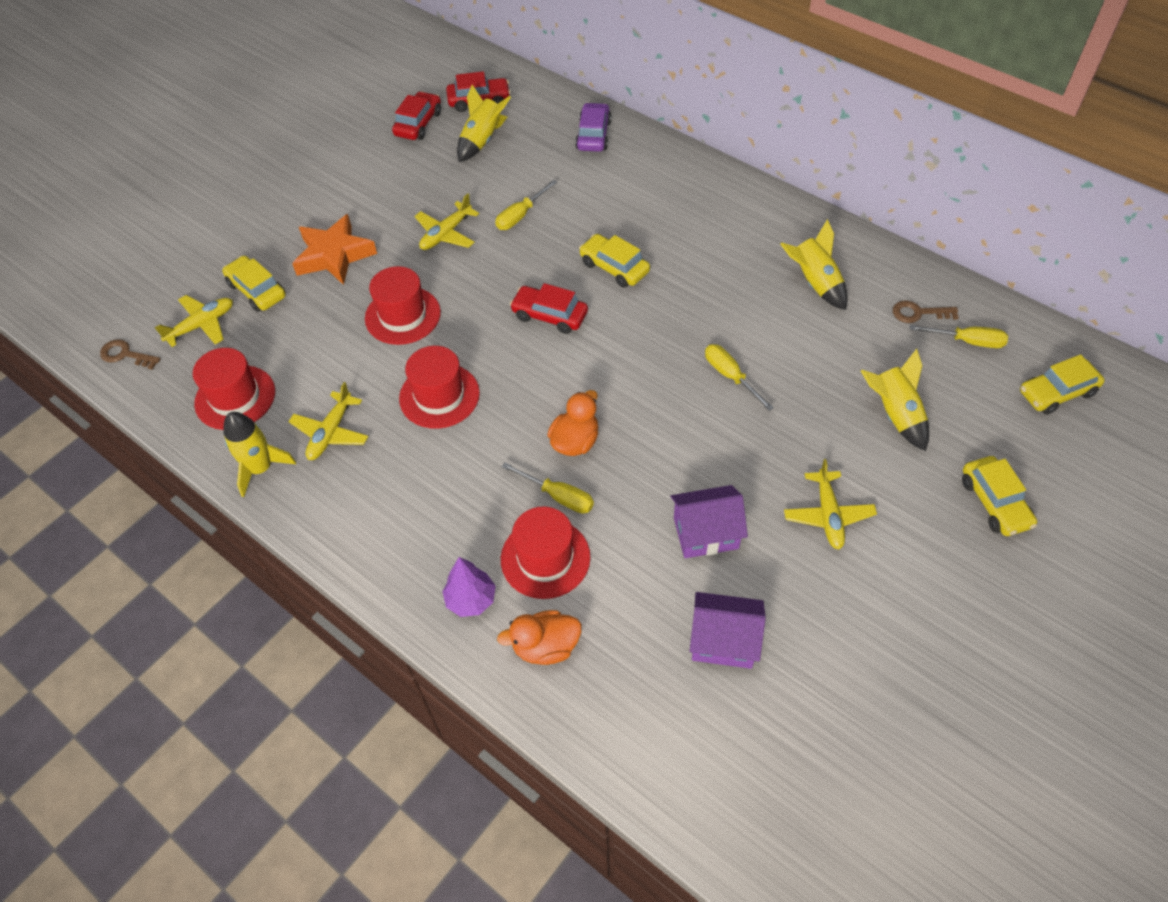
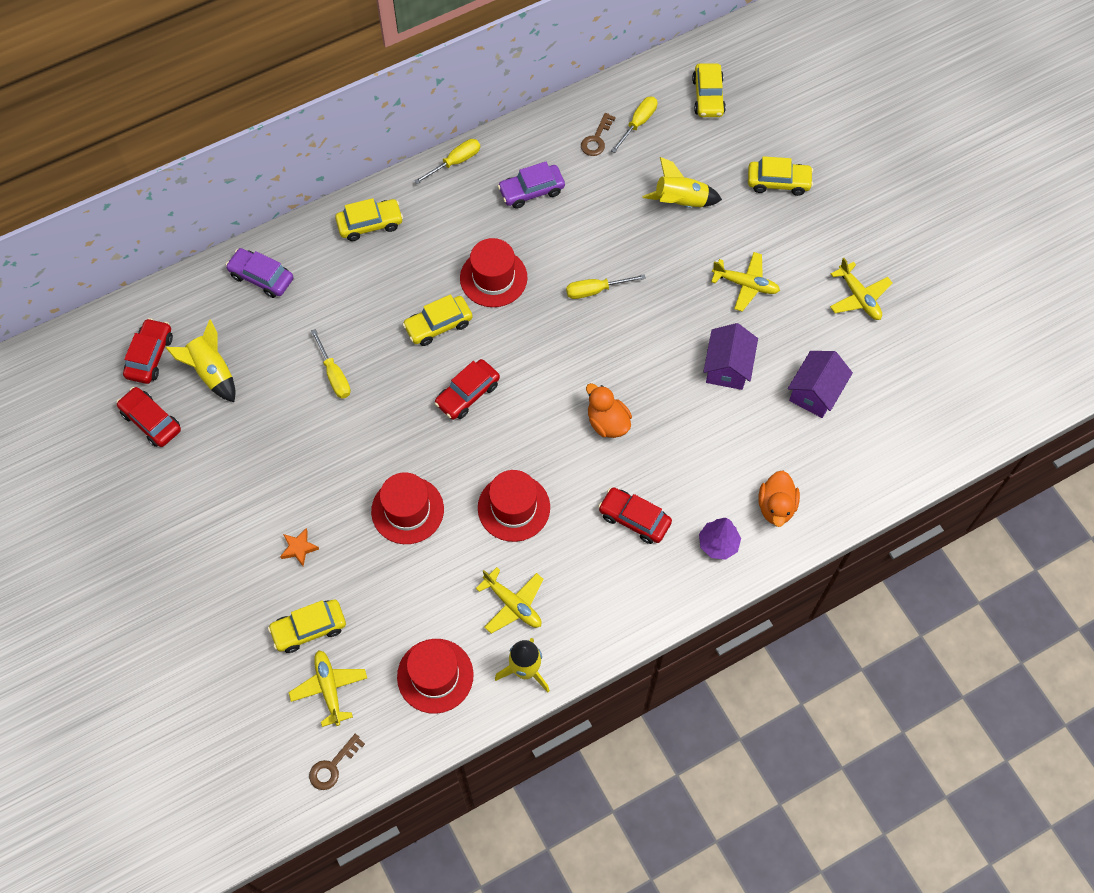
camera: 70 degrees left, 10 degrees up
(334, 255) = (299, 548): orange star -> orange star, size x0.46
(446, 234) = (323, 444): yellow plane -> yellow plane (859, 297)
(469, 505) = (634, 519): none -> red car
(545, 558) = (704, 481): red hat -> red hat (493, 278)
(558, 496) = (653, 453): yellow screwdriver -> yellow screwdriver (455, 162)
(694, 182) = (370, 224): none -> yellow car
(814, 283) = (531, 191): yellow rocket -> purple car

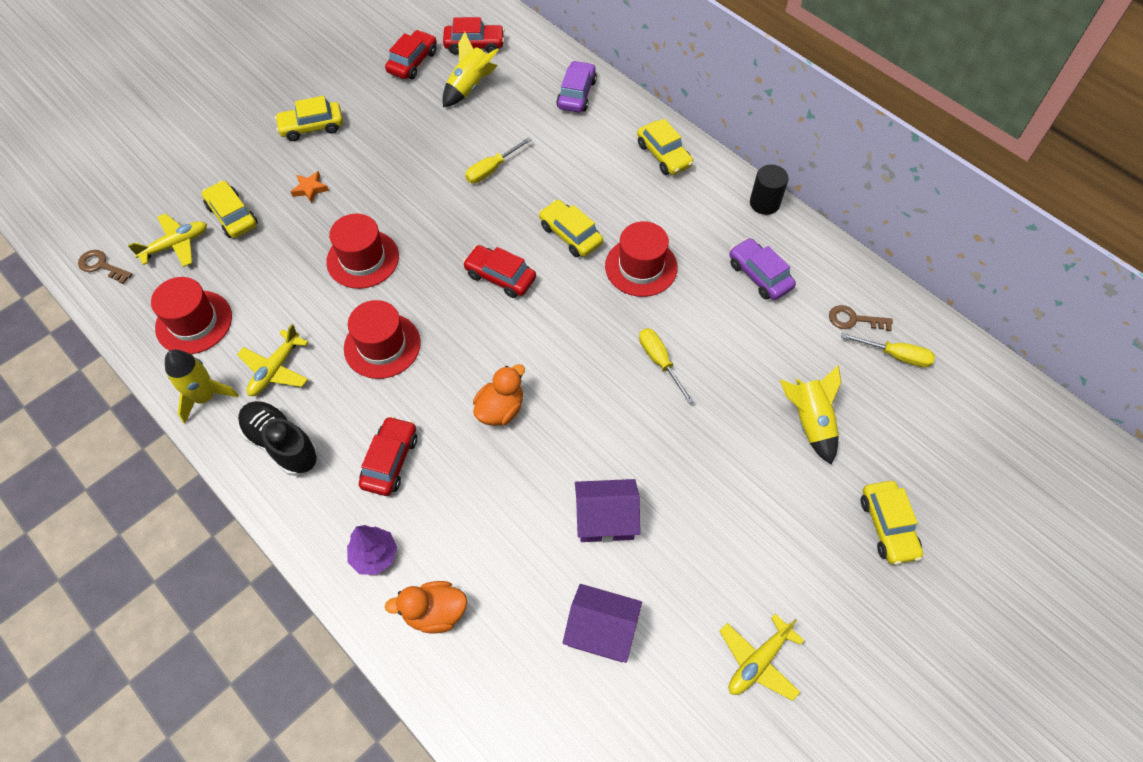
camera: 75 degrees right, 5 degrees down
(455, 162) = (764, 203): yellow screwdriver -> black cylinder
(594, 606) = (282, 444): none -> black shoe
(708, 96) = (972, 421): yellow car -> yellow car (312, 127)
(745, 284) = (725, 517): yellow plane -> none

